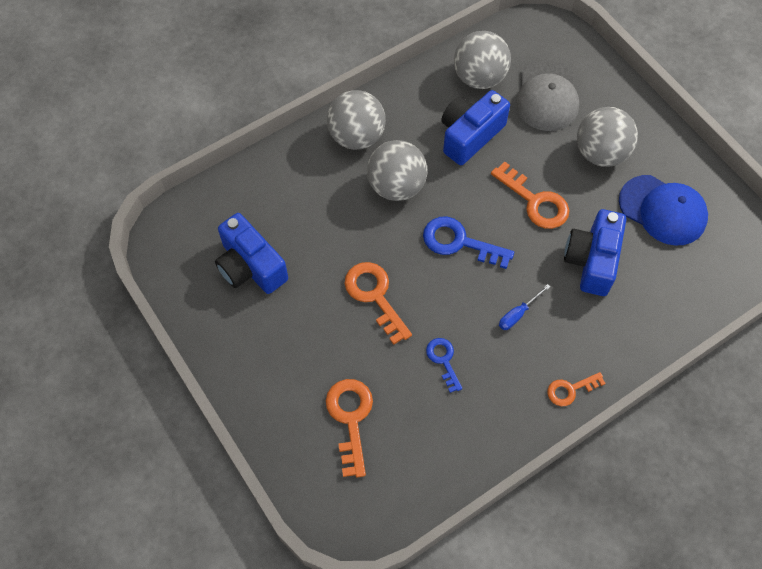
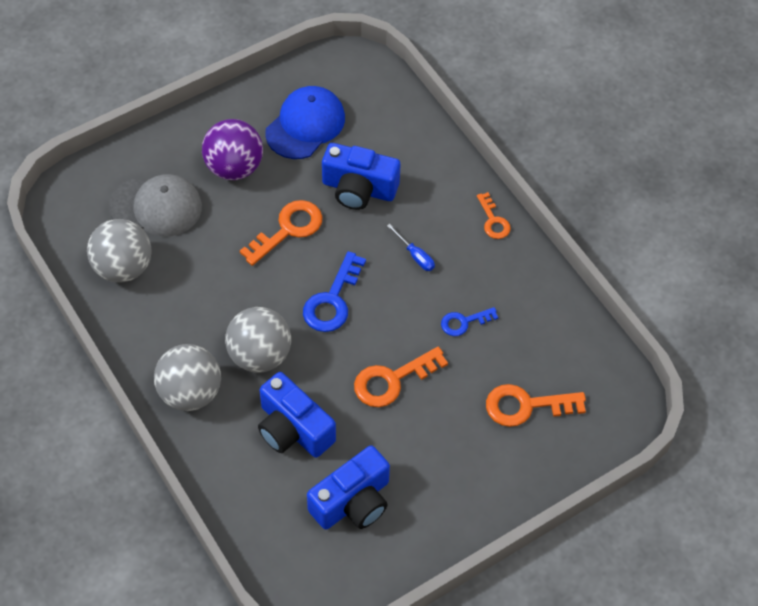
camera: 90 degrees left, 5 degrees down
(470, 135) = (200, 282): blue camera -> blue camera (293, 429)
(601, 153) = (234, 167): grey ball -> purple ball

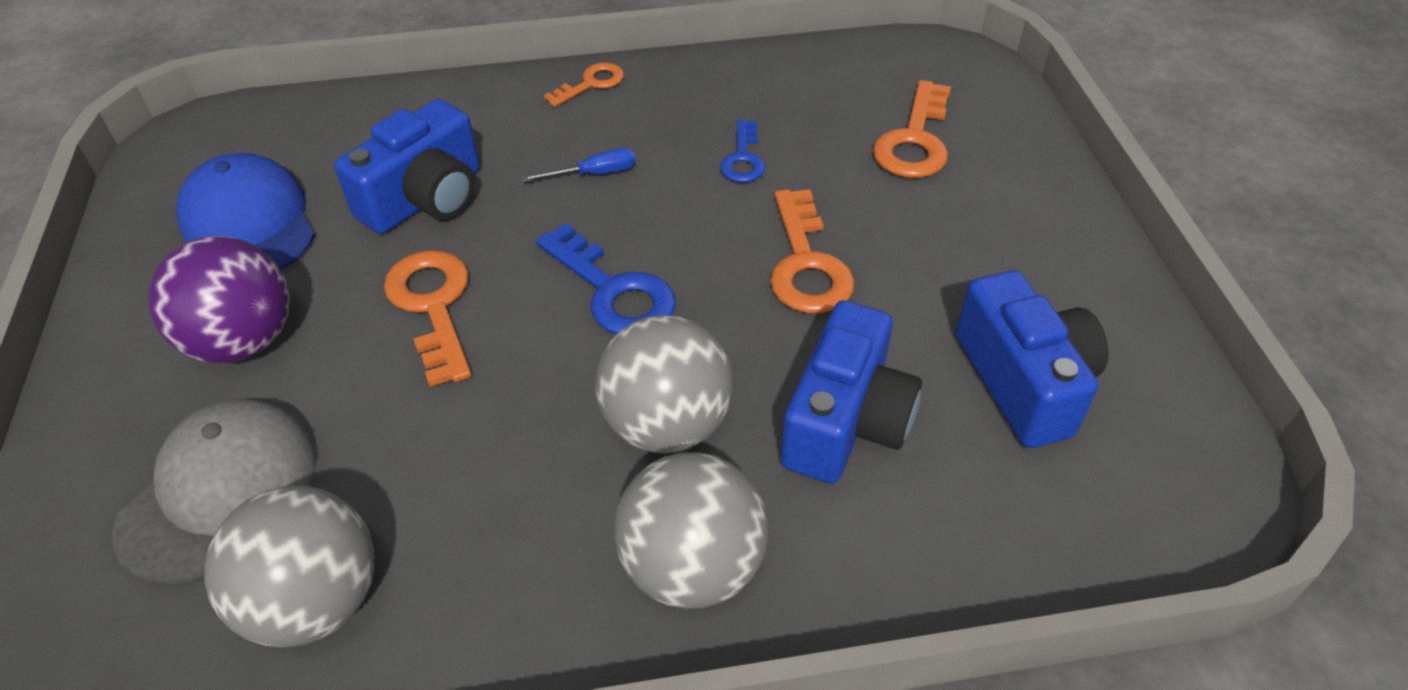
camera: 65 degrees left, 10 degrees down
(293, 429) = (846, 421): blue camera -> blue camera turned 45 degrees counterclockwise
(493, 220) = (591, 84): orange key -> orange key turned 45 degrees counterclockwise

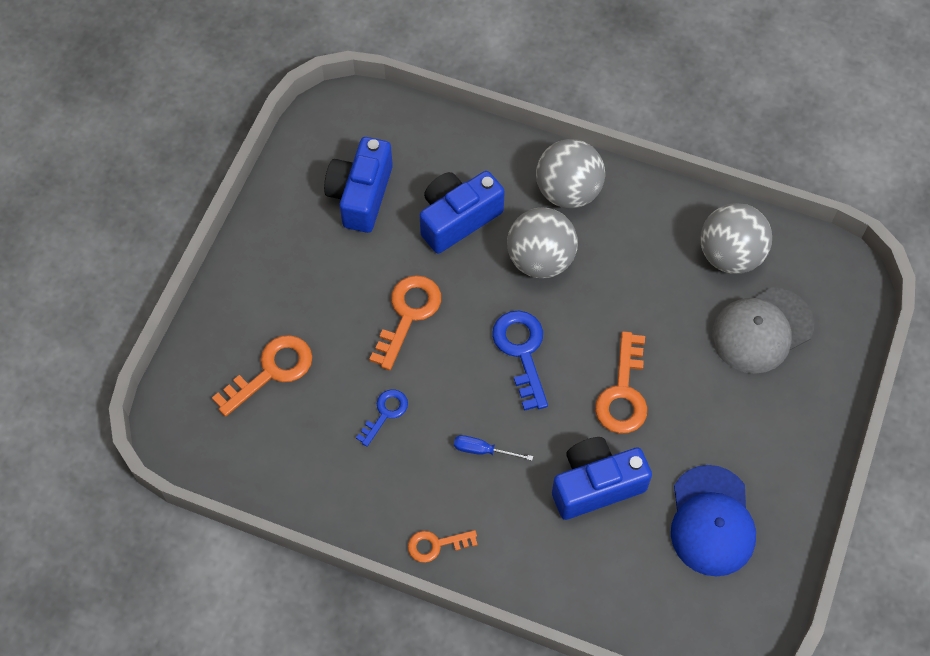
camera: 150 degrees left, 15 degrees up
(243, 341) = (733, 422): purple ball -> none

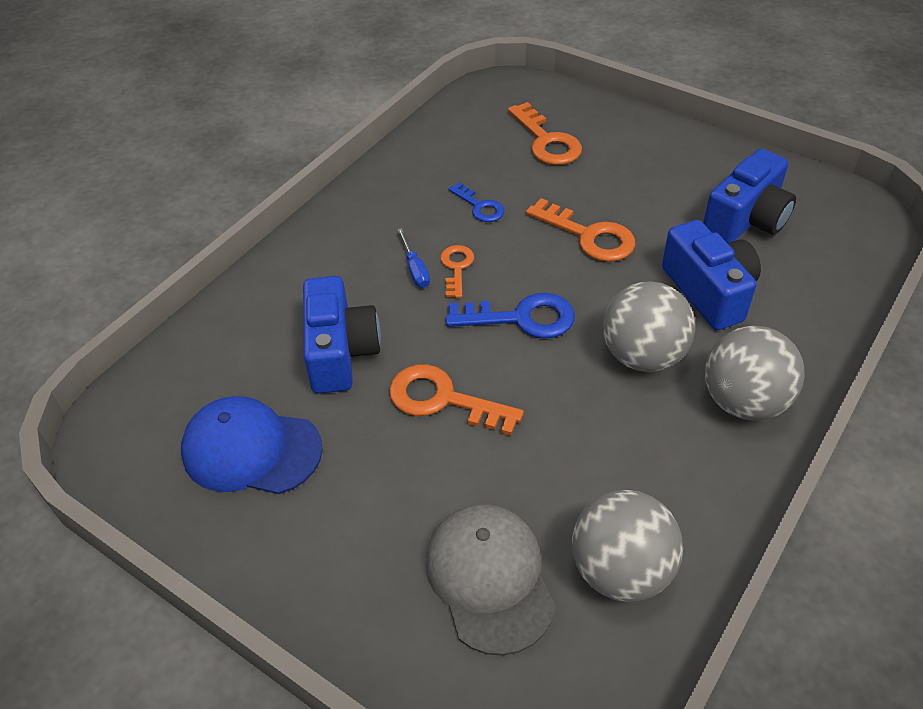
camera: 105 degrees right, 15 degrees down
(361, 195) = (746, 219): blue camera -> blue camera turned 105 degrees clockwise
(436, 545) = (331, 223): orange key -> orange key (456, 268)
(483, 450) = (415, 269): blue screwdriver -> blue screwdriver turned 135 degrees clockwise

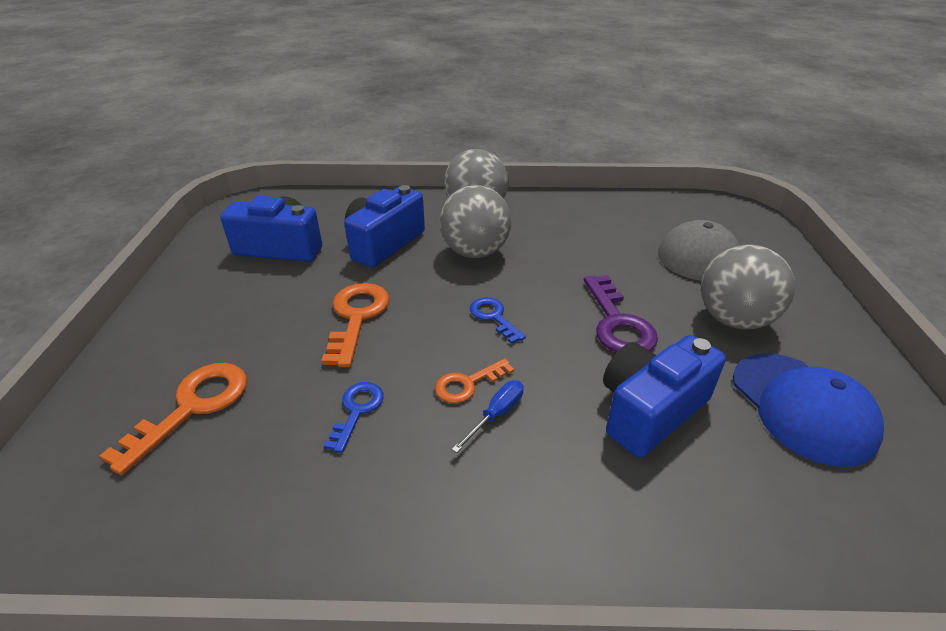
camera: 125 degrees left, 10 degrees down
(443, 400) = (617, 322): orange key -> purple key
(521, 318) = (494, 317): blue key -> blue key, size x0.60
(620, 570) = (636, 217): grey ball -> grey ball (733, 319)

